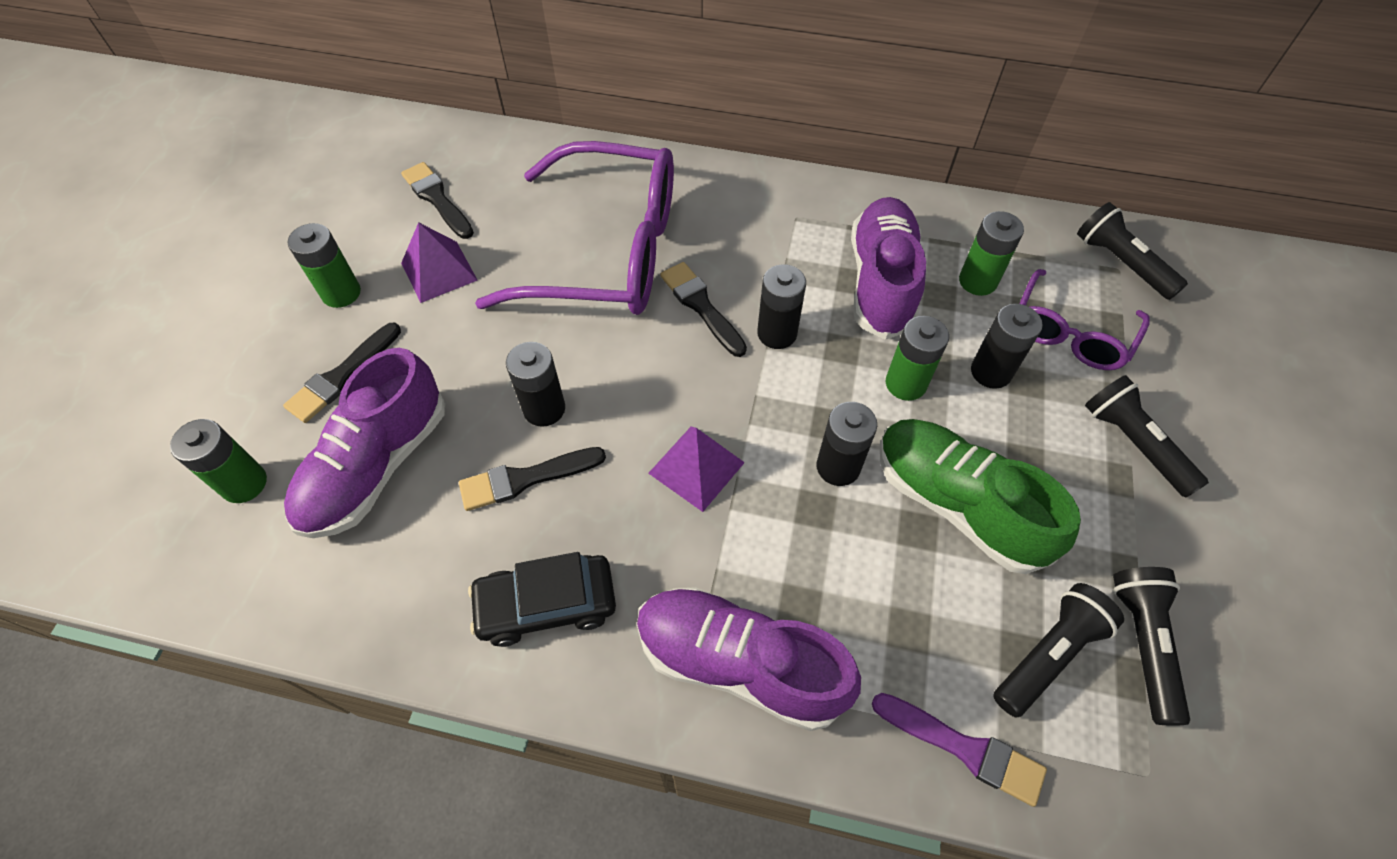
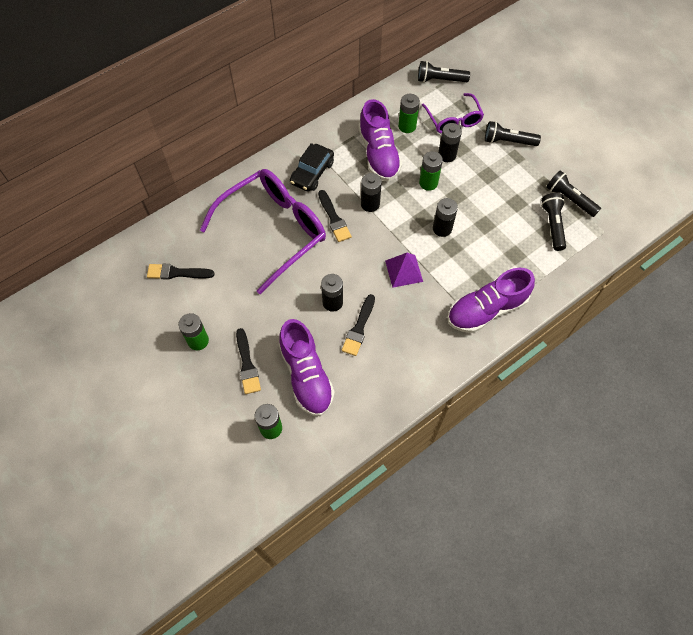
camera: 50 degrees left, 5 degrees up
(439, 271) = (223, 297): purple pyramid -> none
(547, 605) = (417, 353): black car -> black car (312, 173)
(701, 306) = (334, 218): black brush -> black brush turned 120 degrees counterclockwise
(881, 282) = (378, 154): purple shoe -> purple shoe turned 150 degrees counterclockwise
(957, 504) = (485, 206): green shoe -> none
(963, 748) = (561, 270): purple brush -> none

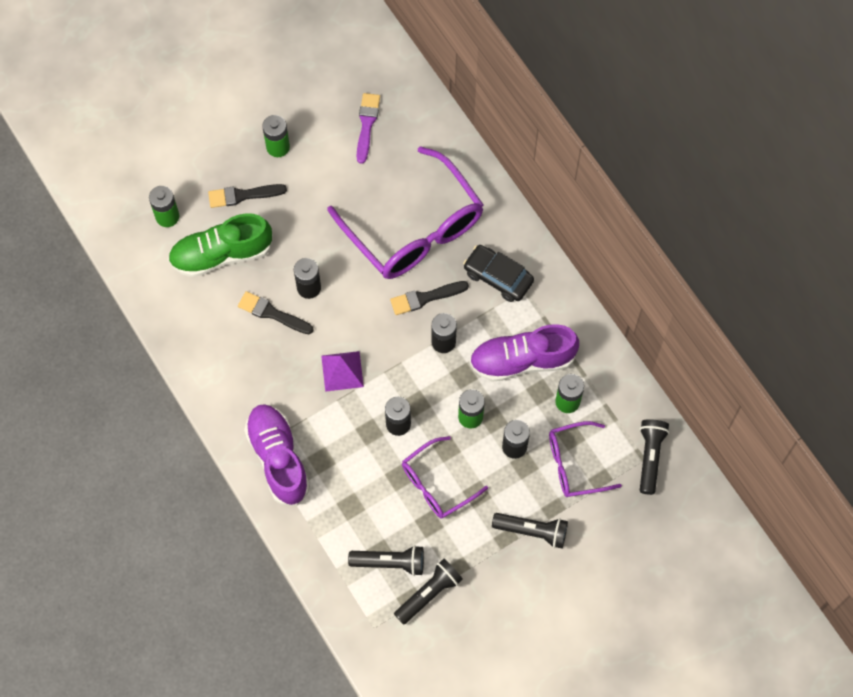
camera: 95 degrees right, 5 degrees up
(177, 273) = (367, 125): black brush -> purple brush
(306, 376) = (221, 254): purple shoe -> green shoe
(485, 200) = (436, 484): none -> purple glasses
(508, 141) = (532, 531): black flashlight -> black flashlight turned 90 degrees clockwise

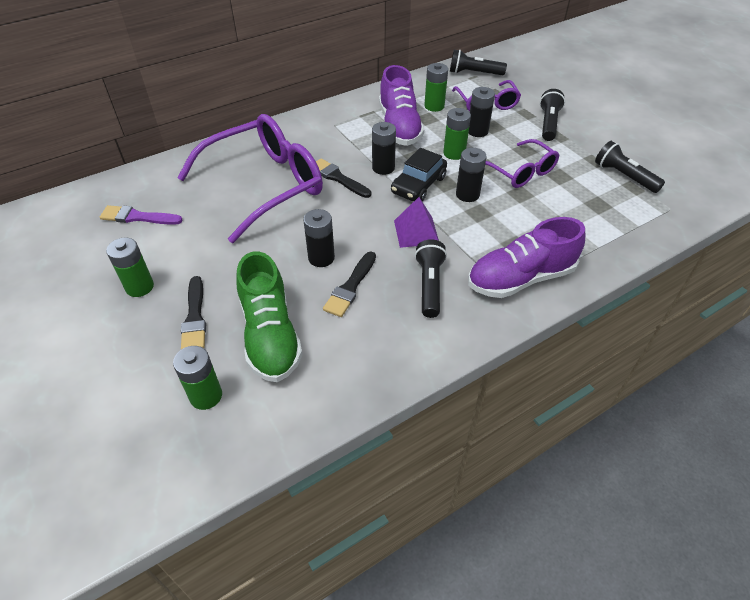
camera: 90 degrees left, 20 degrees down
(390, 563) = (604, 199): black flashlight -> black flashlight (429, 285)
(425, 298) = (338, 178): black brush -> black brush turned 150 degrees clockwise
(498, 277) = (321, 138): black car -> black car (418, 185)

